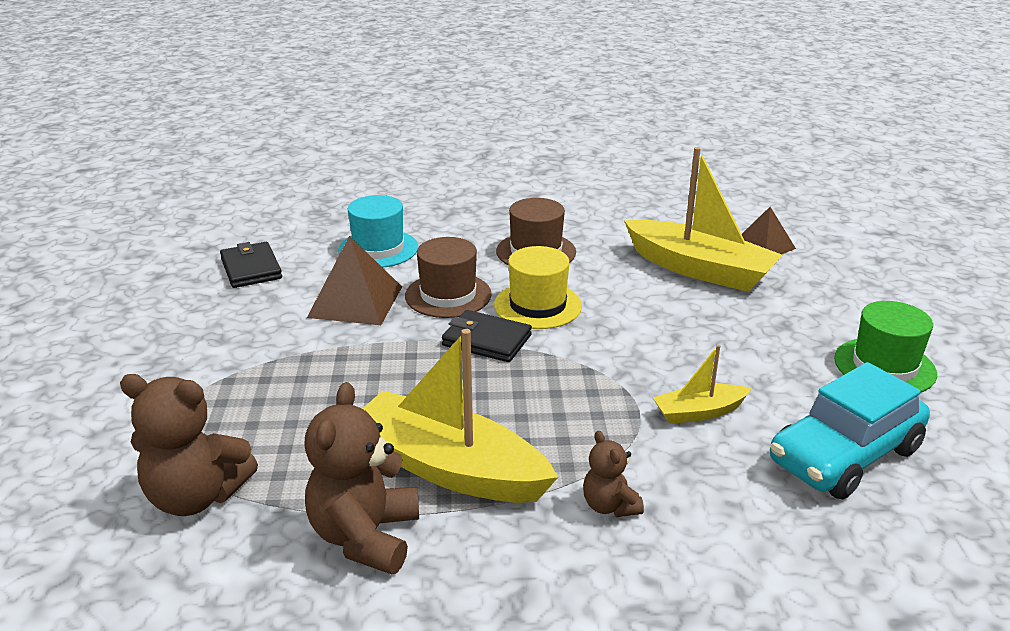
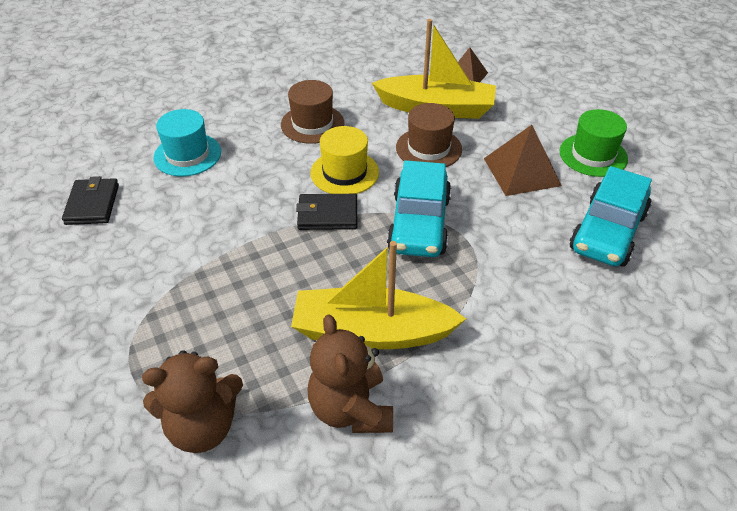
camera: 25 degrees left, 15 degrees up
(251, 269) = (92, 204): black wallet -> black wallet turned 45 degrees clockwise
(355, 301) = (203, 210): brown pyramid -> brown pyramid (522, 172)
(448, 295) = (272, 183): brown hat -> brown hat (428, 148)
(590, 378) = (419, 224): none -> turquoise car
(609, 506) = (494, 322): brown teddy bear -> none
(699, 412) = (505, 229): yellow boat -> none

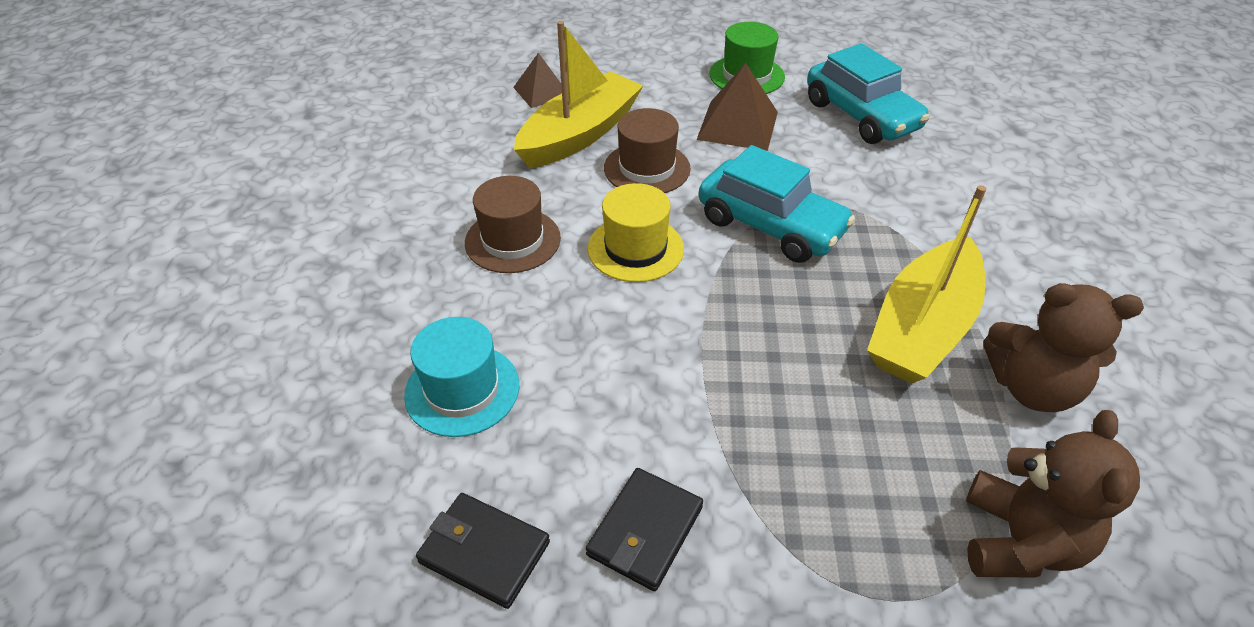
camera: 60 degrees left, 0 degrees up
(327, 215) = (704, 291): black wallet -> black wallet (645, 531)

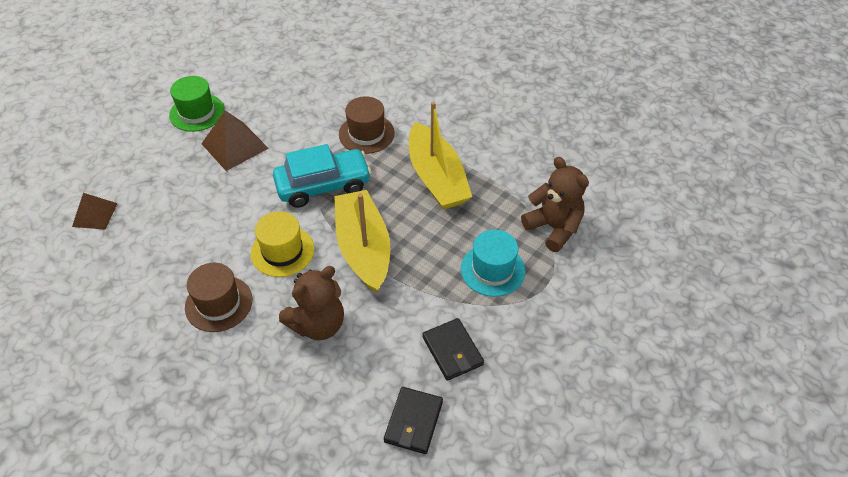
camera: 55 degrees left, 5 degrees up
(462, 390) = (308, 384): turquoise hat -> turquoise hat (492, 270)
(484, 552) = (413, 422): black wallet -> black wallet turned 45 degrees counterclockwise
(580, 134) = (160, 220): yellow boat -> yellow boat (363, 248)
(647, 168) = (225, 207): brown hat -> brown hat (366, 134)
(861, 116) = (284, 93): turquoise car -> none
(1031, 388) = (496, 168): brown teddy bear -> brown teddy bear (318, 324)

